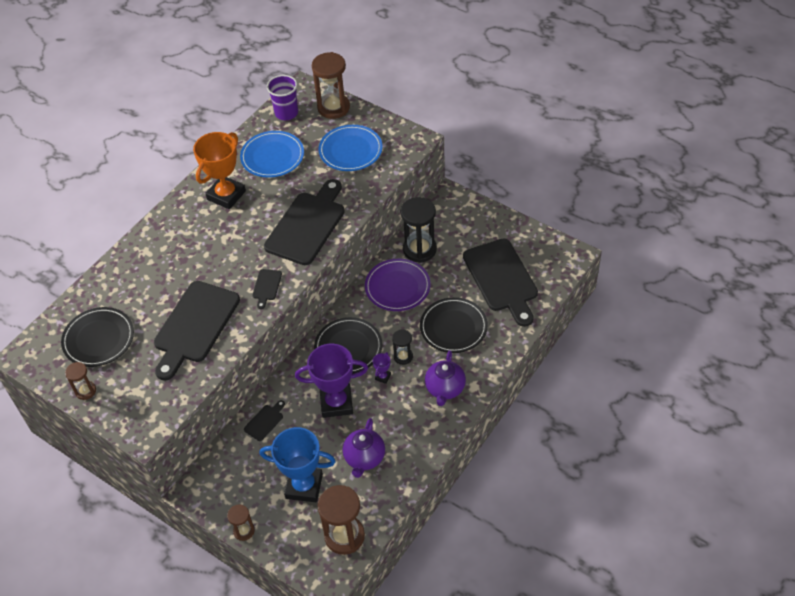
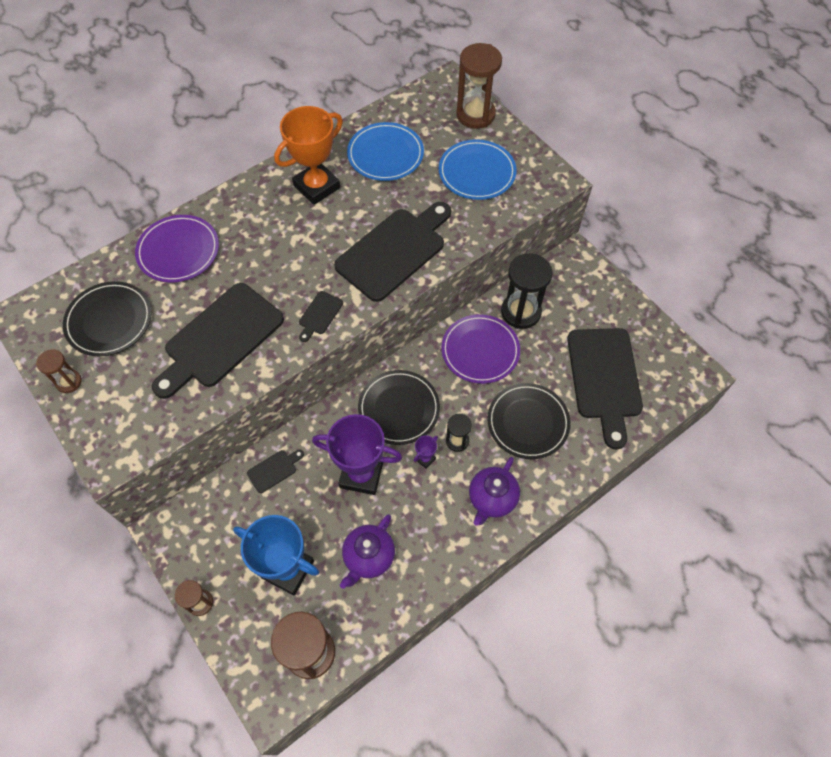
camera: 15 degrees right, 10 degrees up
(133, 273) = (178, 251): none -> purple plate
(286, 113) = (420, 106): purple cup -> none

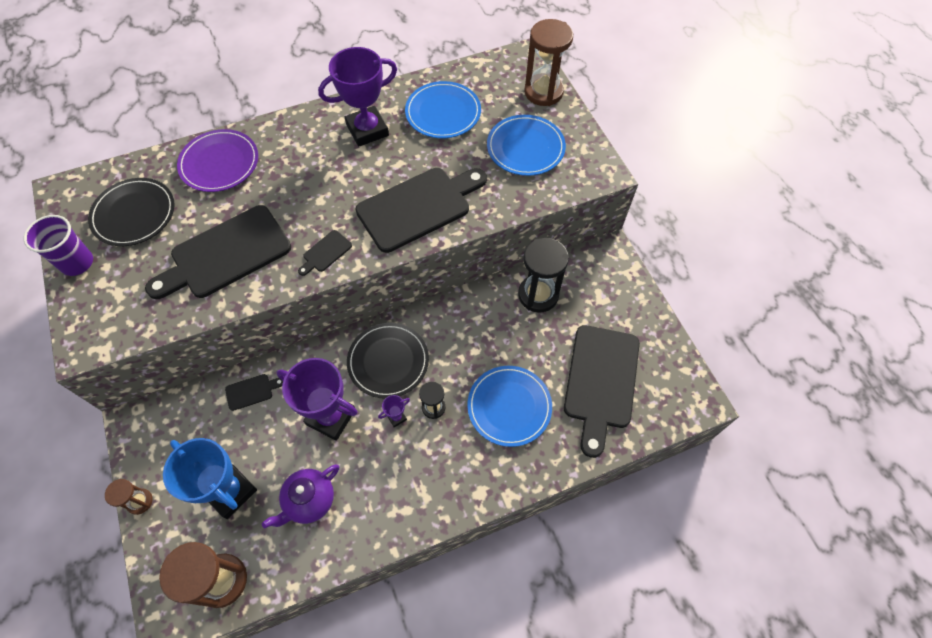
camera: 15 degrees right, 0 degrees up
(69, 382) = (77, 263): brown hourglass -> purple cup
(317, 187) = (367, 130): orange trophy -> purple trophy
(480, 350) = (485, 323): purple plate -> none
(492, 499) = (448, 475): purple teapot -> none
(528, 422) = (509, 407): black plate -> blue plate

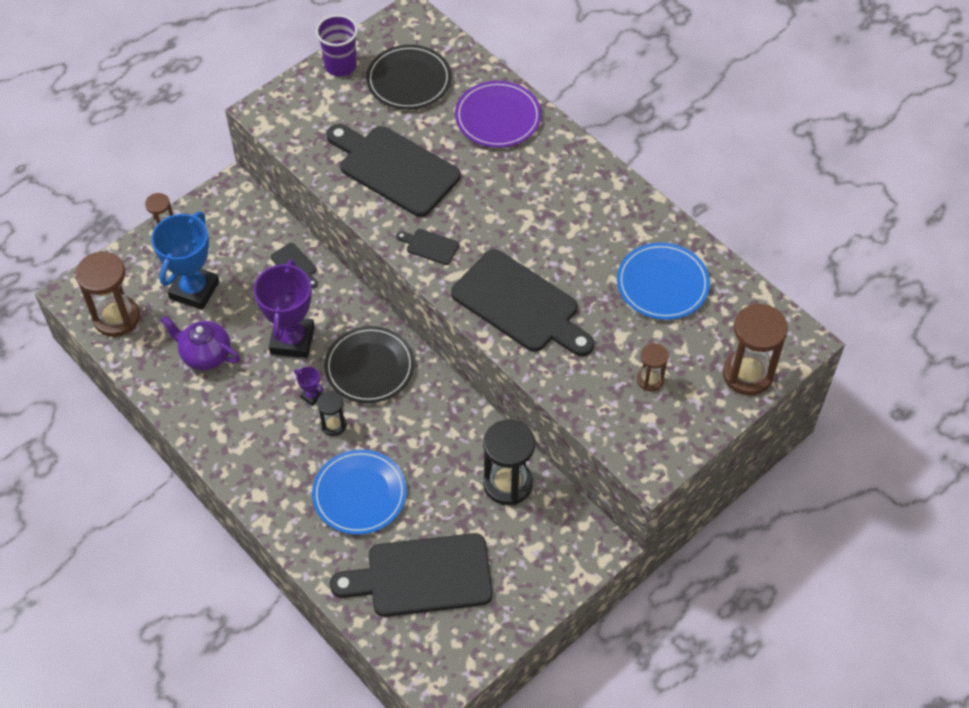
camera: 70 degrees right, 5 degrees down
(367, 130) = (602, 223): purple trophy -> none
(525, 148) = (650, 380): blue plate -> brown hourglass

